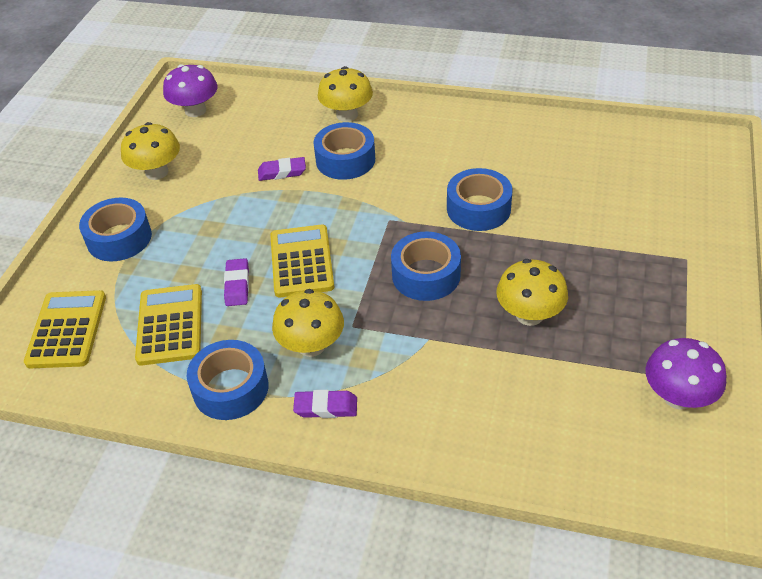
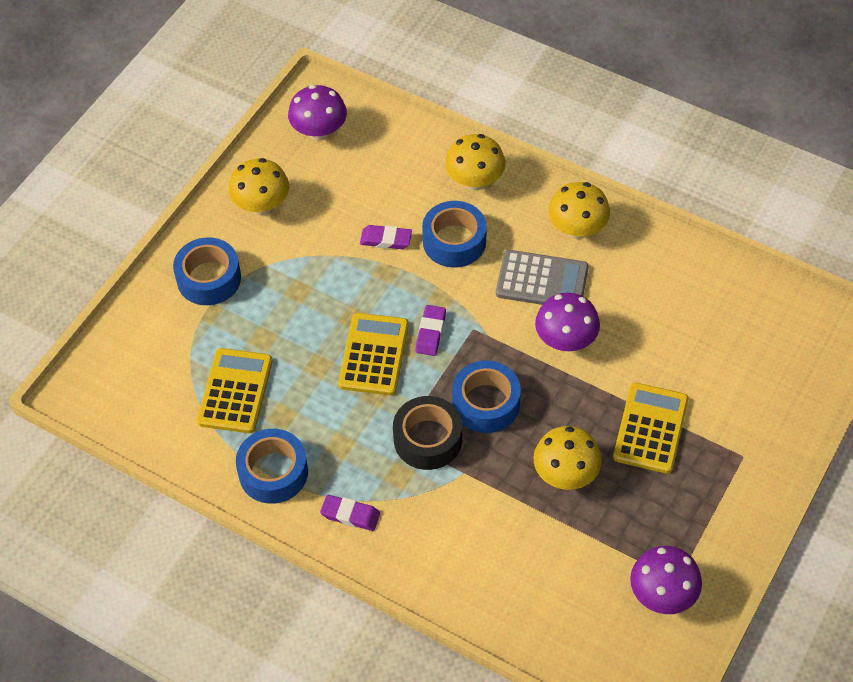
camera: 15 degrees right, 10 degrees up
(67, 330) = (143, 370): yellow calculator -> yellow calculator (650, 428)
(237, 285) = (306, 364): purple eraser -> purple eraser (430, 333)
(311, 345) = (356, 449): yellow mushroom -> yellow mushroom (577, 229)
(381, 319) = (428, 439): none -> black tape
(437, 170) = (542, 281): none -> grey calculator
(478, 208) = (565, 340): blue tape -> purple mushroom

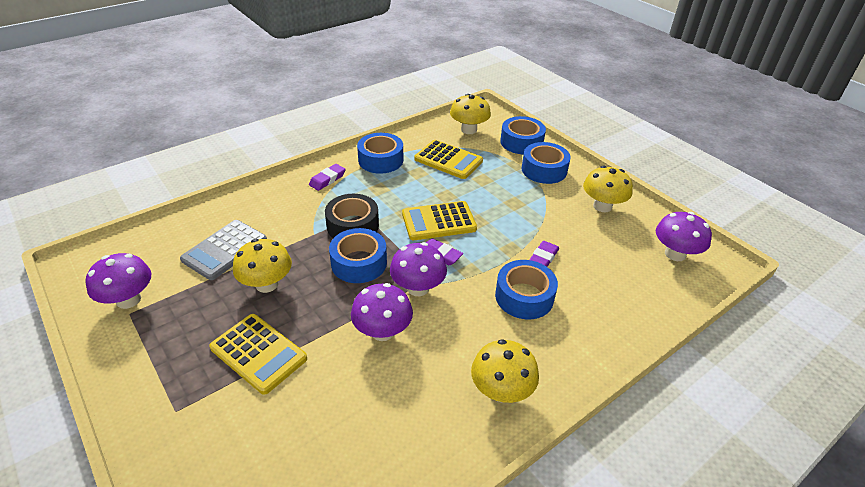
camera: 110 degrees right, 15 degrees down
(148, 320) = (521, 142): none -> blue tape
(374, 355) = (439, 221): yellow calculator -> yellow calculator turned 135 degrees clockwise
(475, 181) = (590, 334): yellow mushroom -> yellow mushroom (469, 130)
(492, 334) = (418, 288): none -> purple mushroom
(542, 281) = (453, 339): grey calculator -> grey calculator (225, 250)

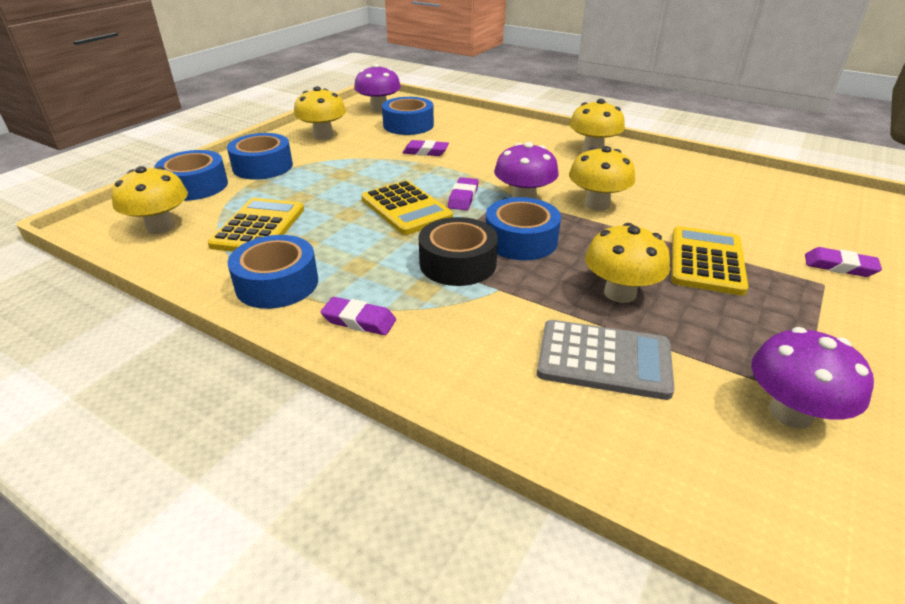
camera: 110 degrees left, 5 degrees down
(179, 444) = (839, 266): none -> purple eraser
(382, 331) = (597, 204): purple mushroom -> yellow mushroom
(524, 297) = (485, 153): blue tape -> blue tape (408, 125)

